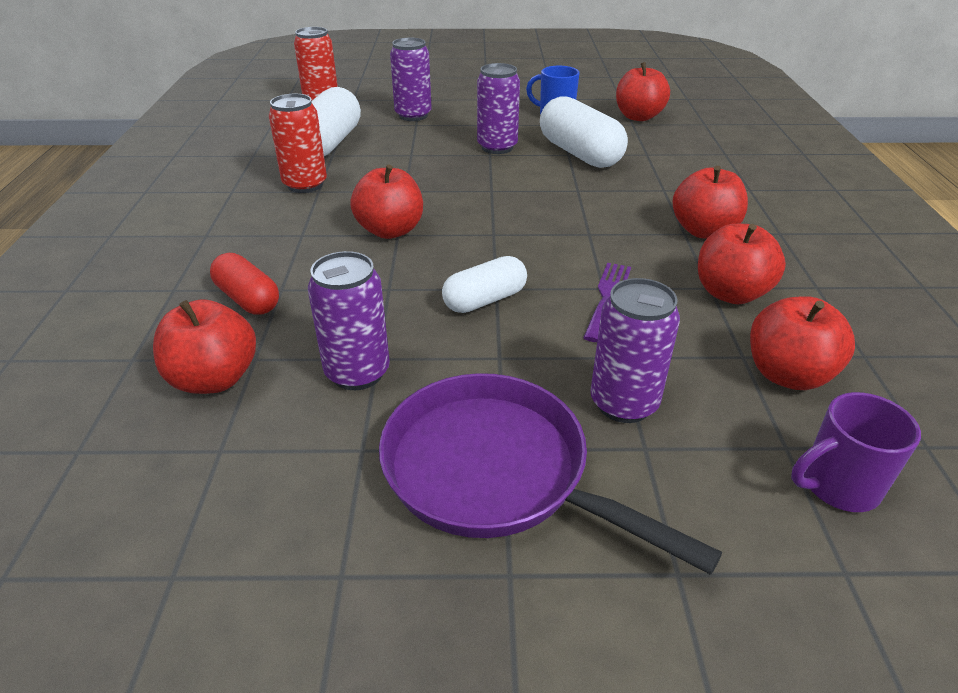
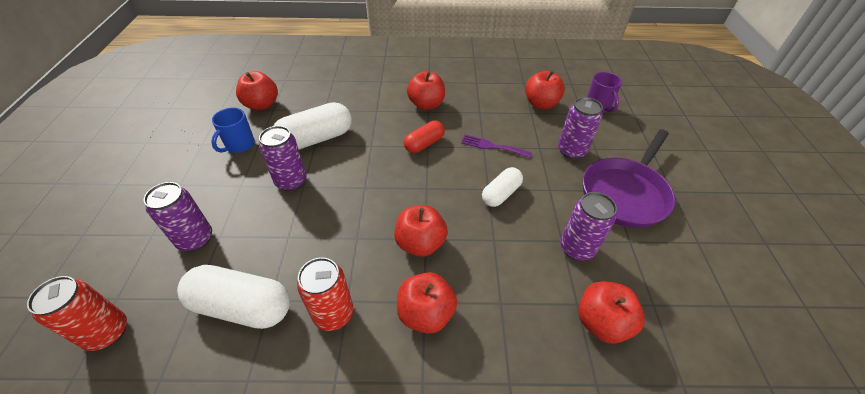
camera: 90 degrees left, 10 degrees up
(248, 299) = (516, 322): red capsule -> red capsule (424, 144)
(484, 300) = (501, 194): white capsule -> white capsule turned 75 degrees clockwise
(730, 293) = (484, 107): red apple -> red apple (426, 313)

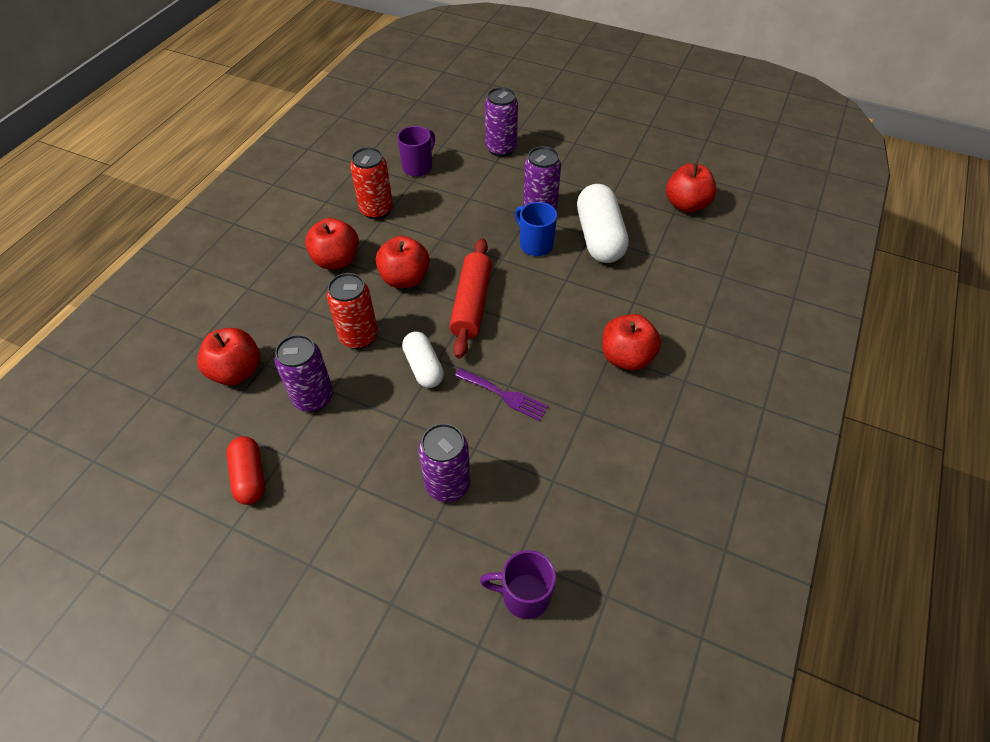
camera: 115 degrees right, 5 degrees up
(107, 332) = (441, 111): red can -> red can (359, 337)
(239, 145) = (615, 182): blue mug -> blue mug (535, 245)
(242, 306) = (418, 167): white capsule -> purple mug
(424, 144) = (544, 328): red capsule -> red capsule (250, 477)
(424, 188) = (471, 304): none -> red rolling pin
(492, 146) = (504, 395): purple fork -> purple fork turned 75 degrees clockwise
(541, 104) = (568, 507): red apple -> none
(625, 193) = (343, 500): purple pan -> none

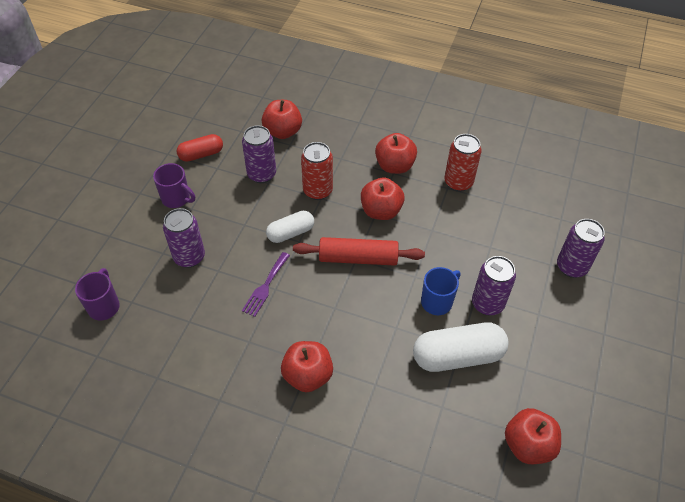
camera: 85 degrees right, 0 degrees up
(418, 167) = (523, 204): purple mug -> purple mug (176, 199)

